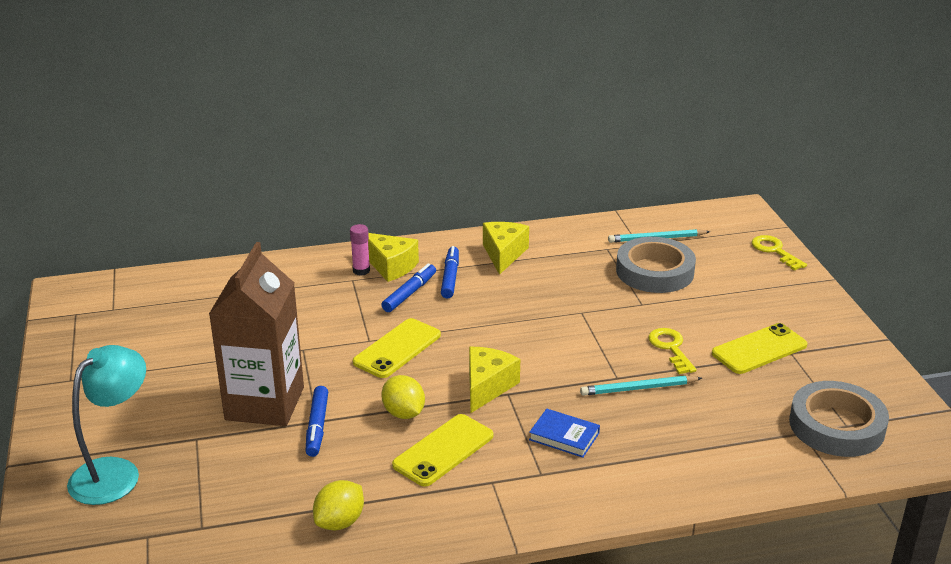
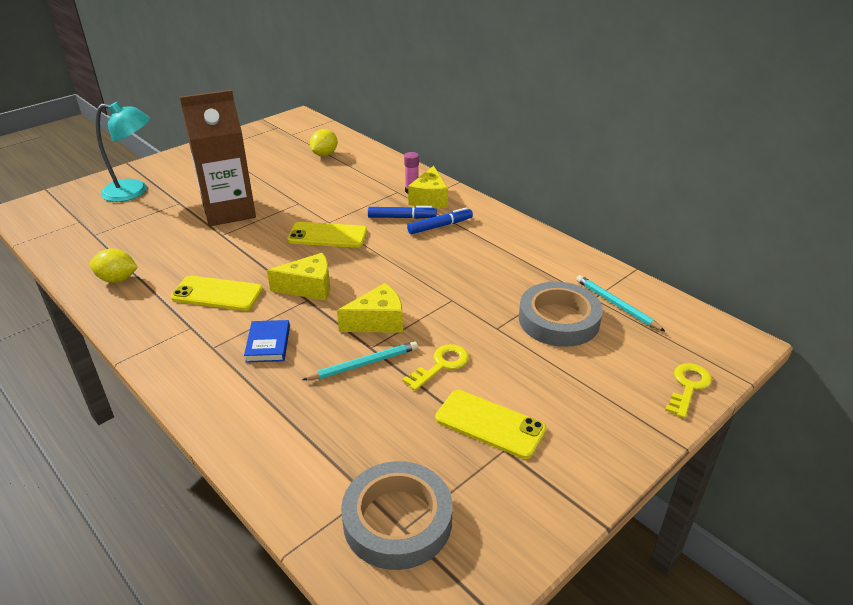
camera: 60 degrees right, 5 degrees up
(317, 426) = (215, 237): blue marker -> none
(403, 413) = (251, 263): yellow lemon -> yellow lemon (324, 154)
(503, 254) = (498, 237): yellow cheese -> yellow cheese (378, 321)
(638, 388) = (363, 364): turquoise pencil -> turquoise pencil turned 105 degrees clockwise

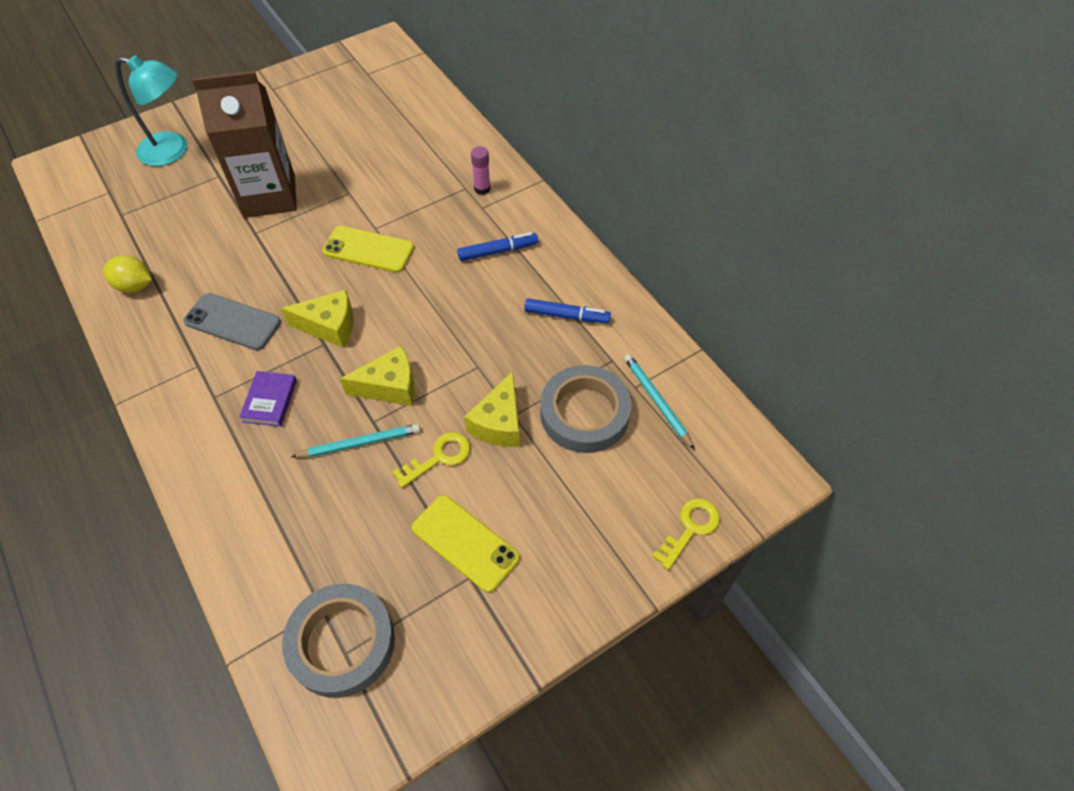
camera: 10 degrees right, 20 degrees up
(217, 294) = (233, 322): yellow phone -> grey phone
(268, 344) = (270, 401): blue book -> purple book
(324, 154) = (397, 113): yellow lemon -> none
(402, 217) = (458, 231): blue marker -> blue marker (566, 316)
(429, 199) = (499, 205): yellow cheese -> yellow cheese (499, 423)

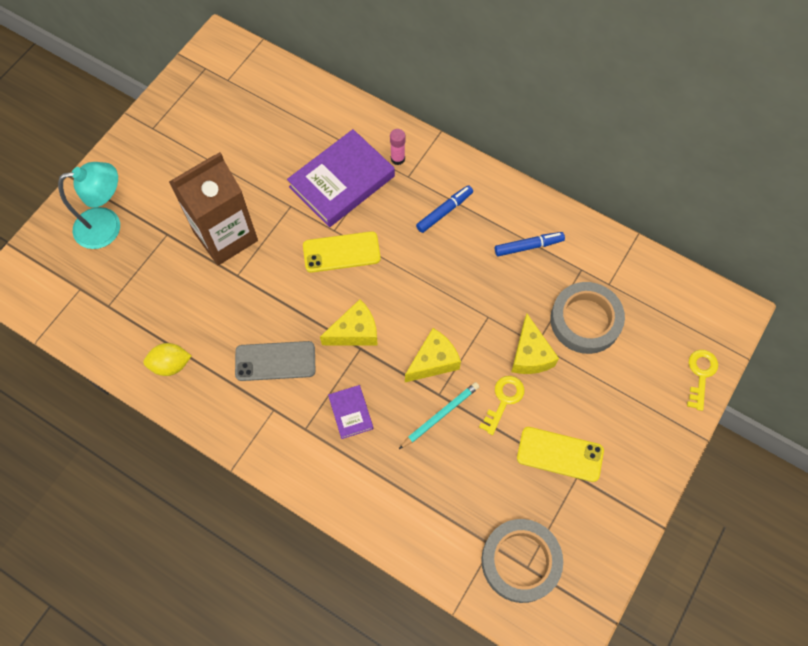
camera: 25 degrees left, 10 degrees up
(413, 189) = (342, 181): none -> purple book
(657, 401) = (629, 289): turquoise pencil -> none

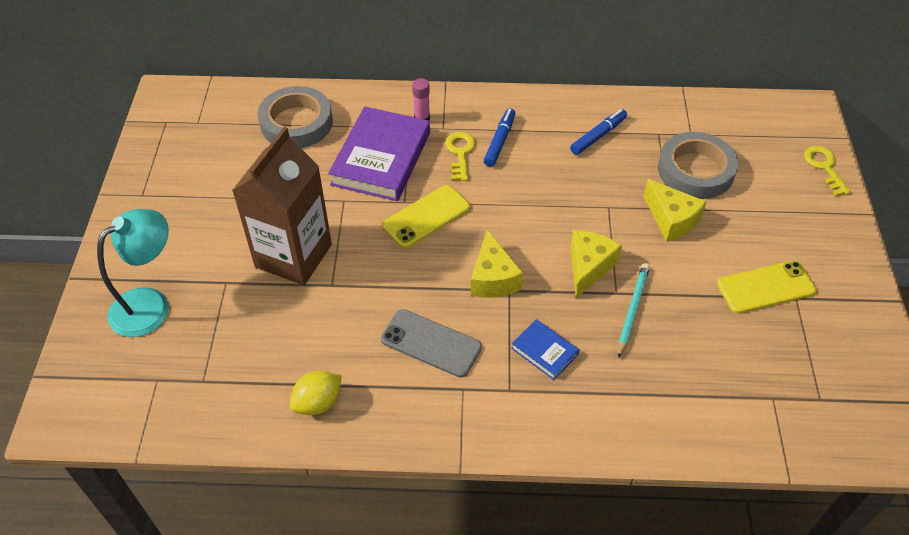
camera: 30 degrees left, 15 degrees down
(275, 361) = (431, 343): grey phone -> grey phone turned 60 degrees clockwise
(350, 413) = (544, 351): purple book -> blue book
(355, 332) = (493, 278): yellow cheese -> yellow cheese turned 135 degrees clockwise
(503, 400) = (679, 268): yellow key -> yellow key (460, 153)
(520, 561) = (810, 397): grey tape -> grey tape (296, 123)

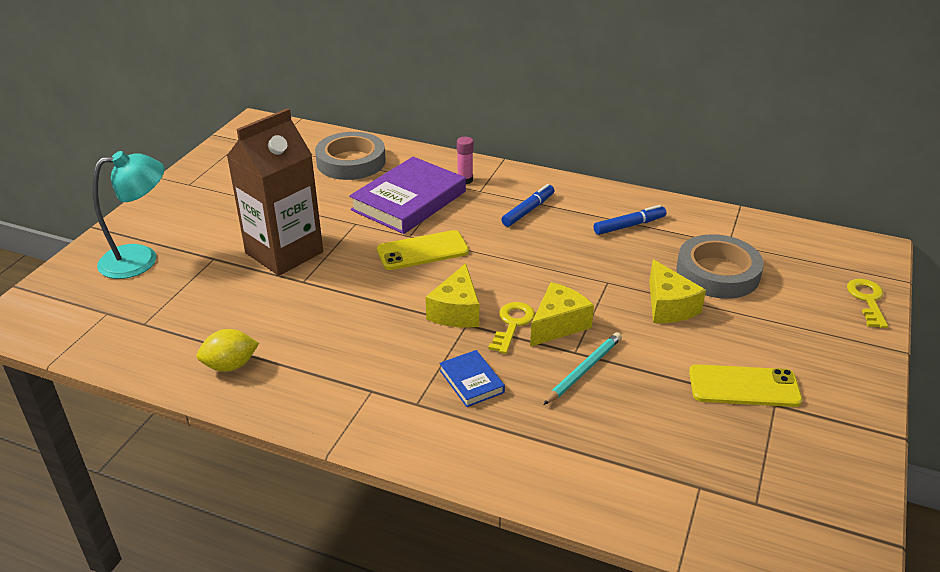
camera: 20 degrees right, 15 degrees down
(431, 343) = (364, 347): grey phone -> none
(460, 153) = (485, 211): yellow key -> yellow key (512, 324)

